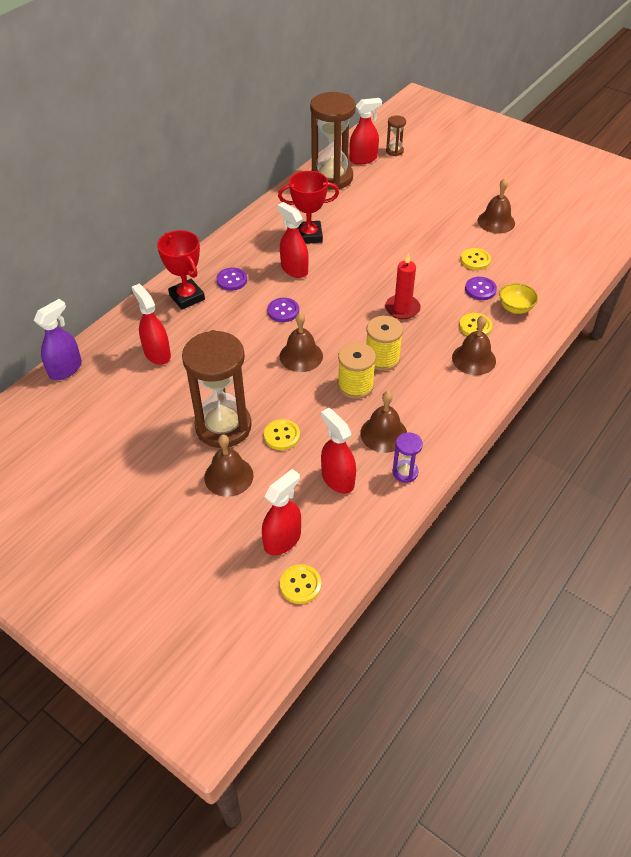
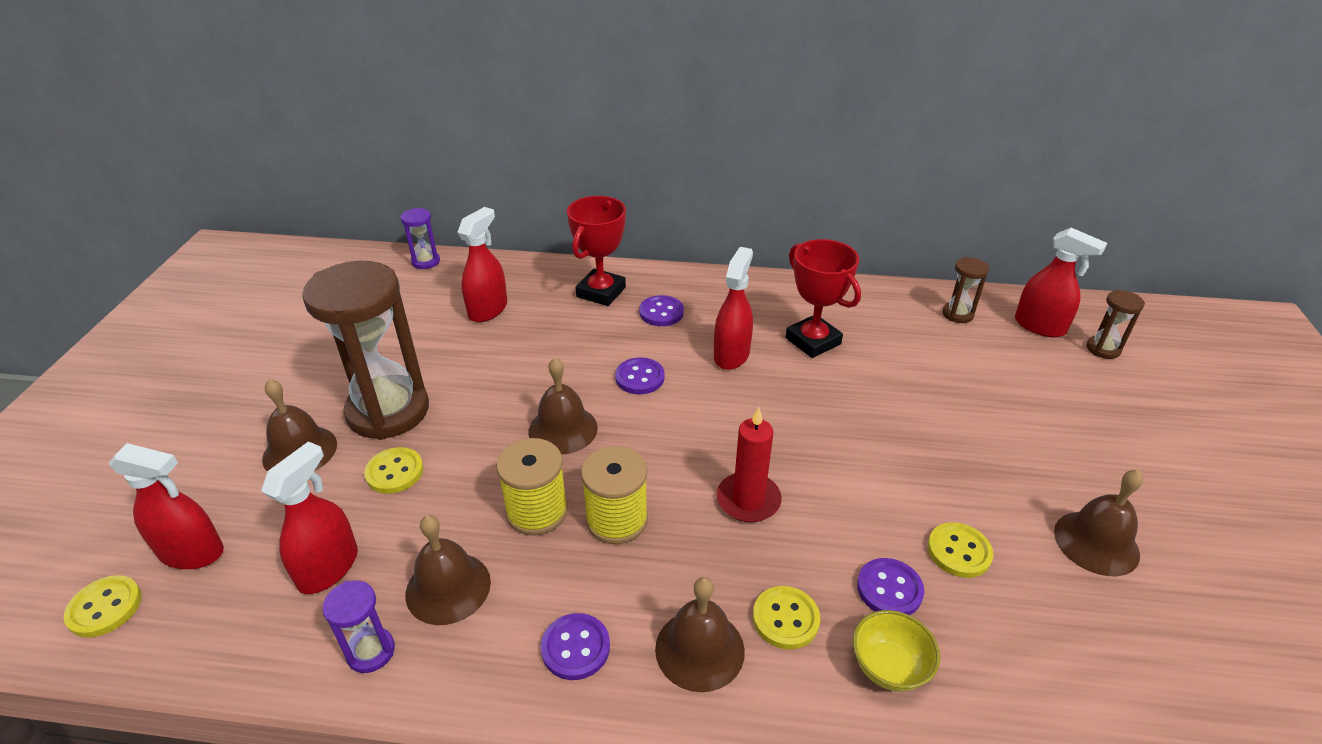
camera: 60 degrees right, 10 degrees down
(65, 369) = (425, 262): purple spray bottle -> purple hourglass
(332, 178) = (957, 314): brown hourglass -> brown hourglass, size x0.44
(448, 398) = (575, 648): none -> purple button

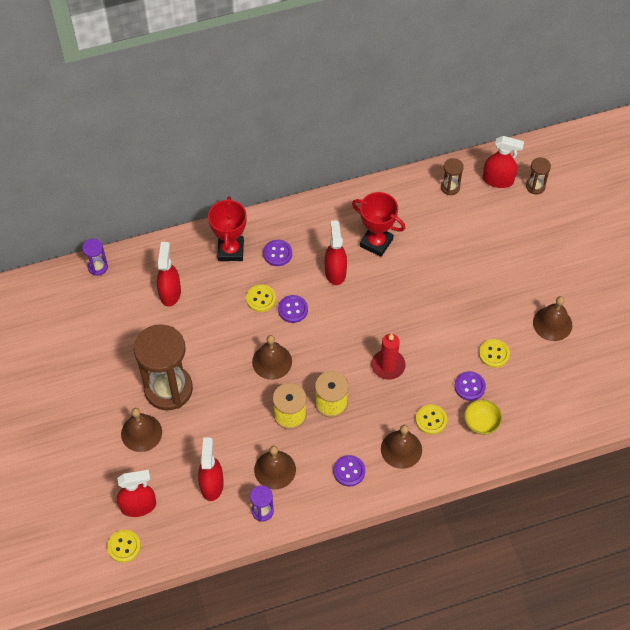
camera: 25 degrees left, 20 degrees up
(394, 472) = (202, 423): yellow button -> yellow button (261, 299)

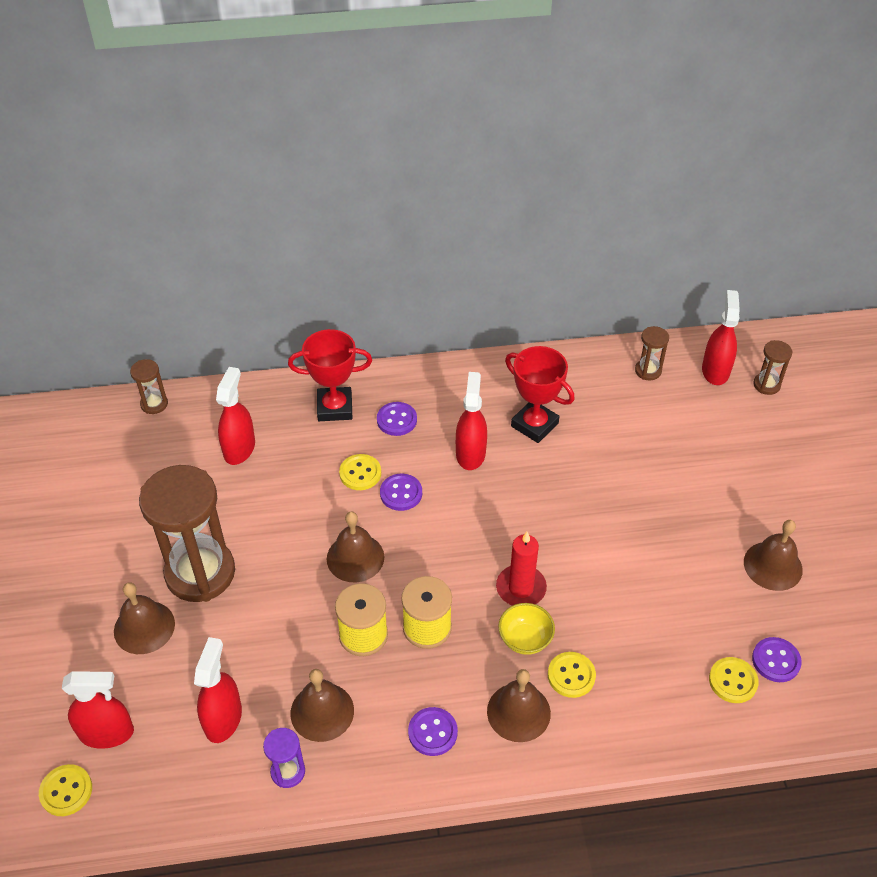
camera: 10 degrees right, 10 degrees down
(98, 267) = (154, 404): purple hourglass -> brown hourglass
(230, 250) = (335, 407): red trophy -> red trophy turned 75 degrees clockwise
(469, 386) = (637, 636): purple button -> purple button (776, 660)
(481, 423) = (647, 693): yellow bowl -> yellow bowl (525, 639)
(494, 354) = (680, 595): yellow button -> yellow button (733, 681)
(498, 180) = (715, 371): red spray bottle -> red spray bottle turned 105 degrees counterclockwise

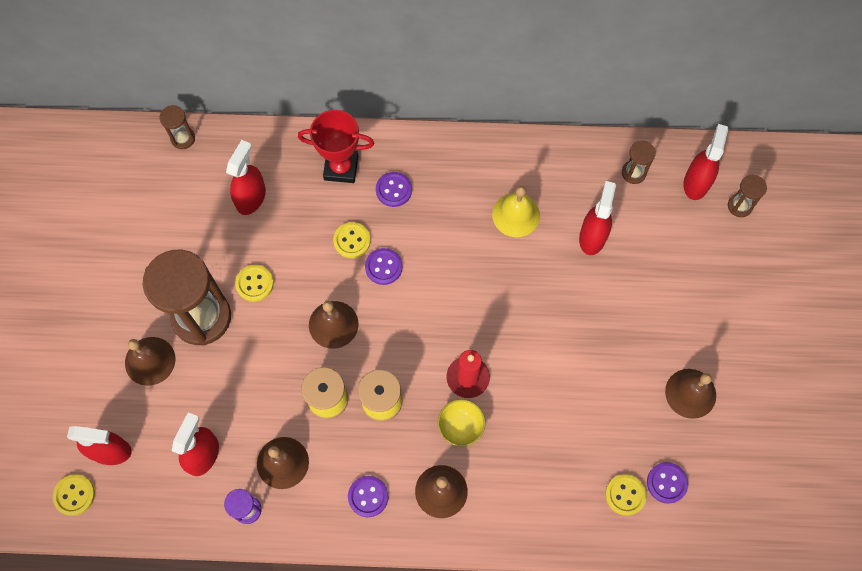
camera: 10 degrees right, 20 degrees up
(470, 453) = (452, 236): red spray bottle -> red spray bottle (592, 237)
(534, 425) = (516, 215): red trophy -> yellow bell
(571, 675) = (491, 466): yellow button -> yellow button (254, 283)

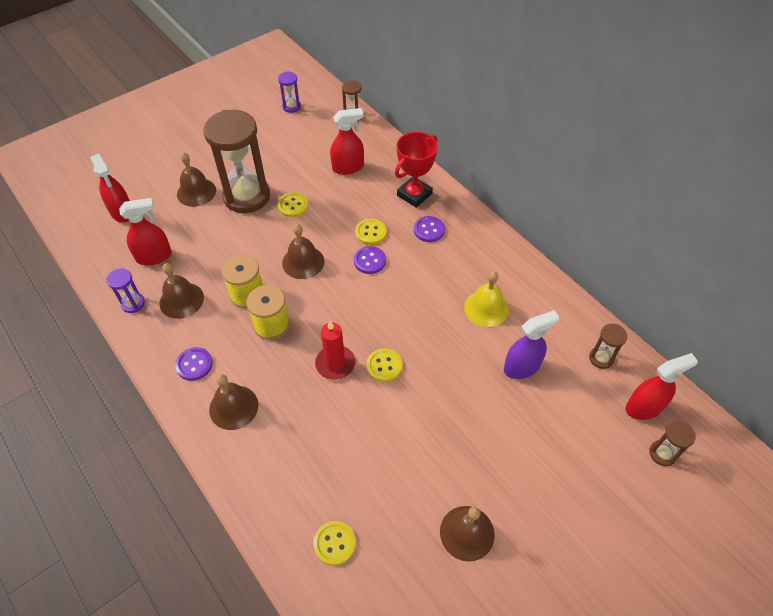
camera: 50 degrees right, 15 degrees down
(74, 495) = (80, 215): yellow button -> yellow button (384, 366)
(111, 185) = (291, 107): none -> purple hourglass
(341, 168) = (414, 194): red trophy -> red trophy turned 75 degrees clockwise
(460, 426) = (294, 385): yellow bowl -> none
(592, 237) = (522, 367): red spray bottle -> purple spray bottle
(666, 483) = (372, 571): purple button -> none

